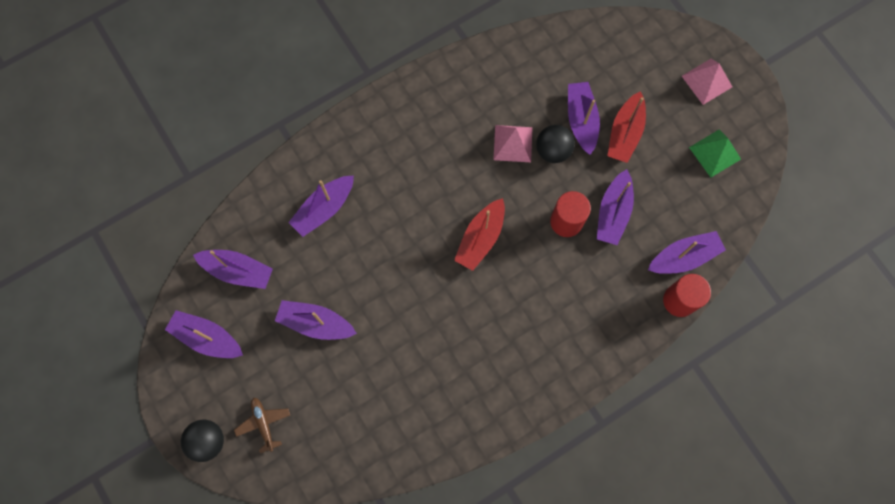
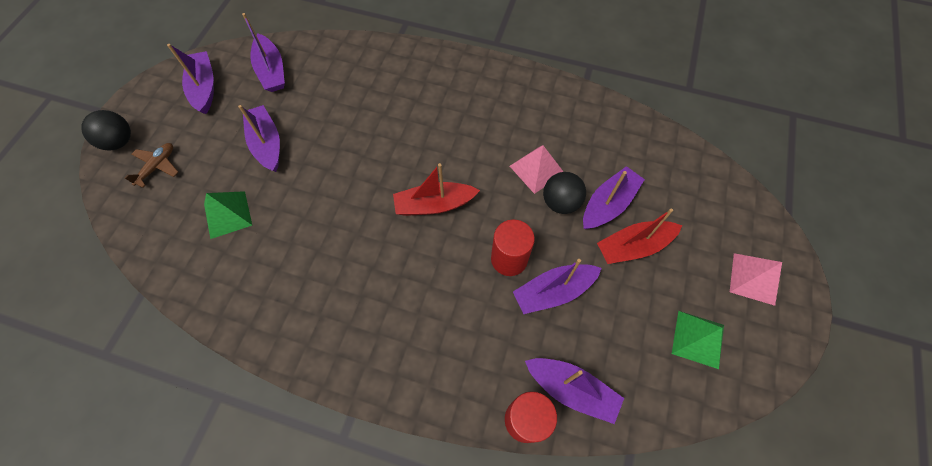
camera: 50 degrees right, 10 degrees down
(324, 209) = (364, 87): purple boat -> none
(360, 394) = (228, 214): none -> green pyramid

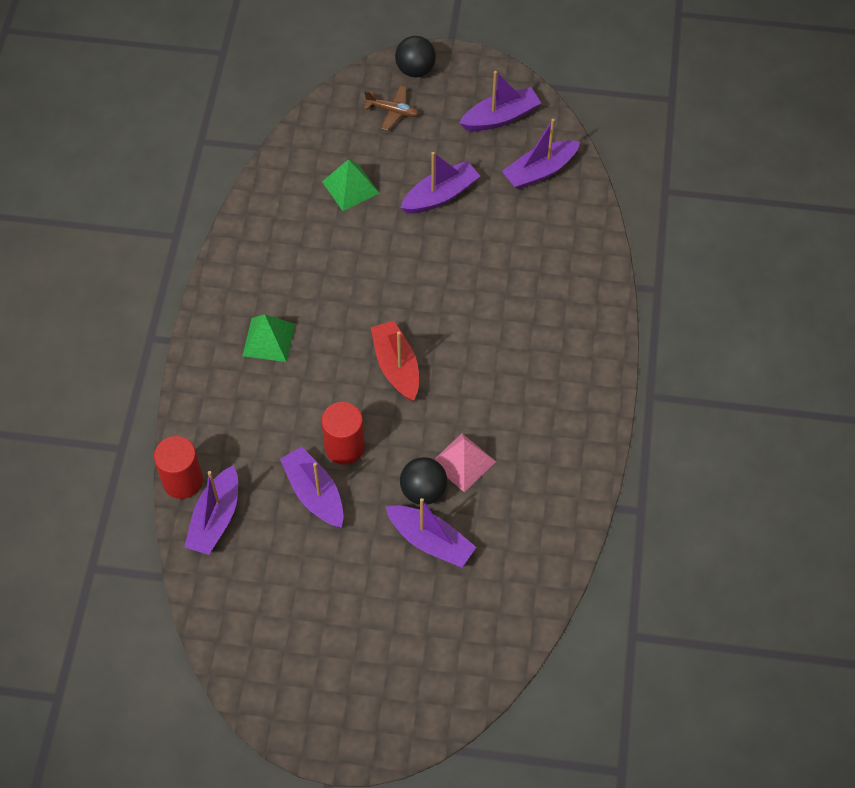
camera: 80 degrees right, 5 degrees down
(633, 246) = (381, 570): red boat -> none
(698, 339) = (283, 637): green pyramid -> green pyramid (268, 339)
(754, 278) = (362, 699): pink pyramid -> none

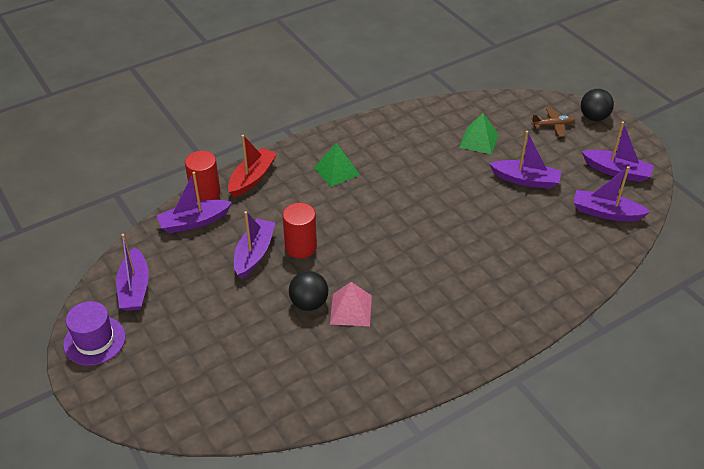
camera: 50 degrees right, 15 degrees down
(299, 709) = (94, 340): none -> purple hat
(392, 111) = (553, 126): brown plane -> brown plane turned 75 degrees counterclockwise
(396, 366) = (383, 235): red boat -> red boat (252, 178)
(431, 541) = (276, 330): purple boat -> purple boat (135, 288)

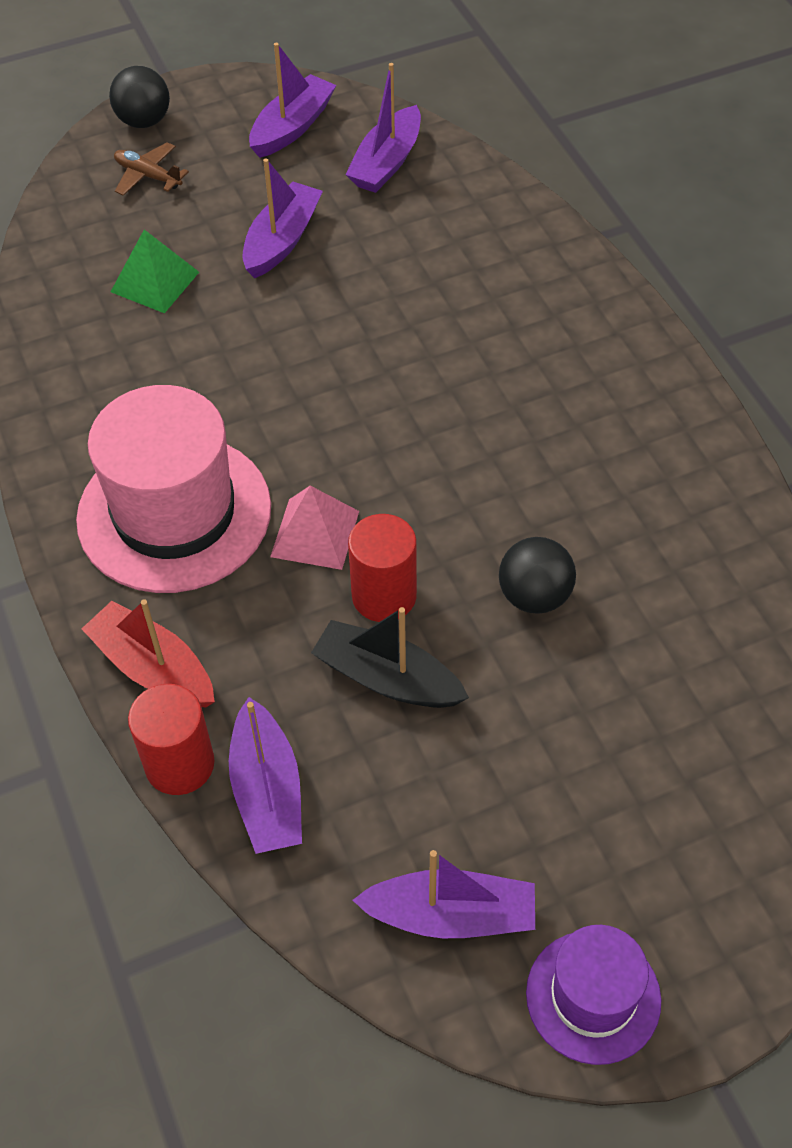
camera: 80 degrees left, 10 degrees up
(254, 253) = (387, 678): purple boat -> black boat
(336, 171) = (174, 513): green pyramid -> pink hat
(351, 309) = (557, 533): pink pyramid -> pink pyramid (315, 533)
(553, 126) = (148, 176): brown plane -> brown plane turned 60 degrees counterclockwise

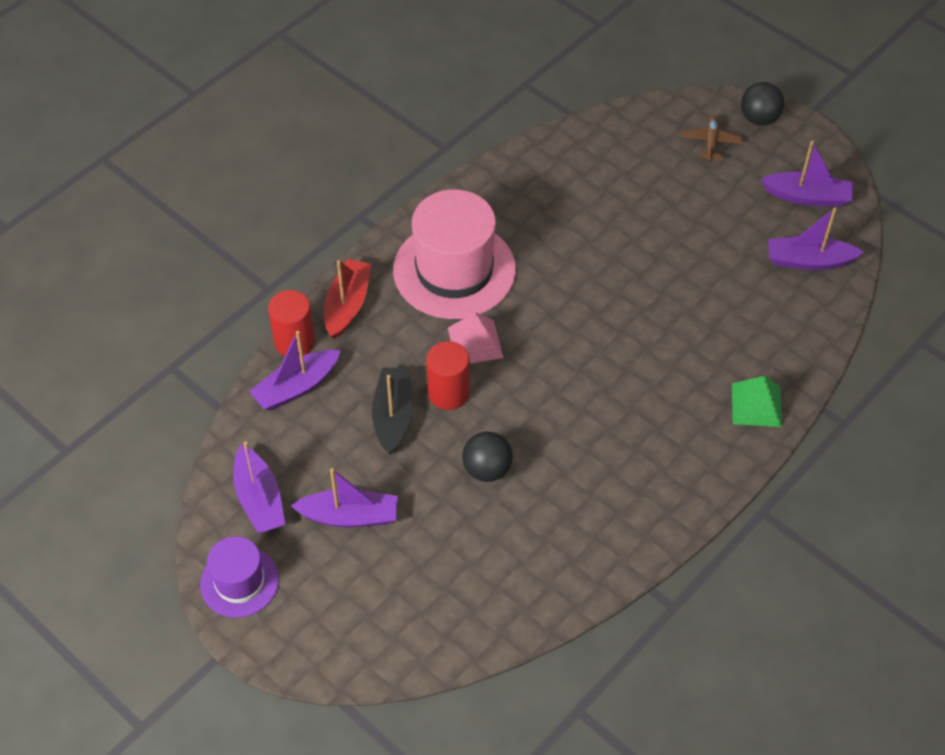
camera: 65 degrees right, 0 degrees up
(155, 281) = (623, 185): green pyramid -> green pyramid (756, 405)
(282, 240) = (699, 233): purple boat -> purple boat (350, 516)

